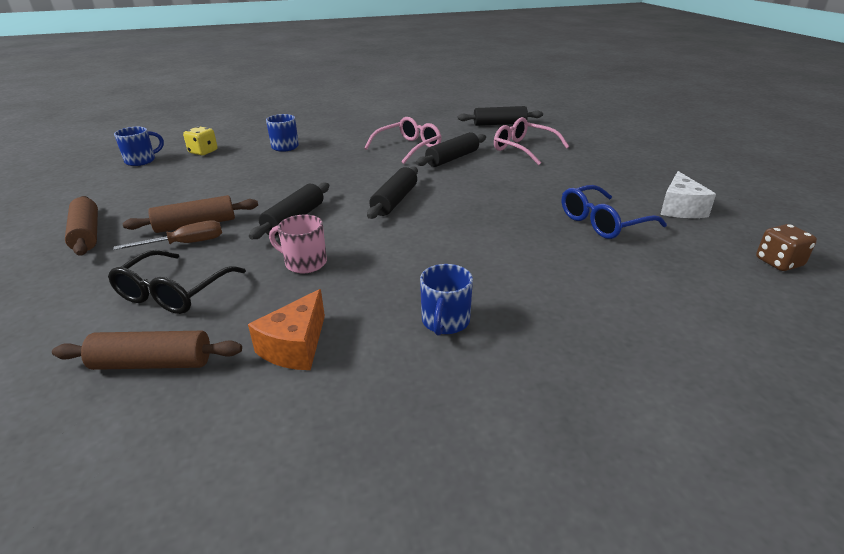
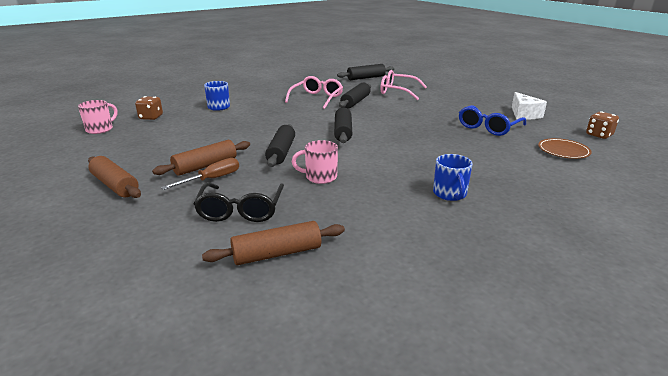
camera: 20 degrees left, 5 degrees down
(141, 161) = (100, 129): blue mug -> pink mug
(203, 152) = (151, 117): yellow dice -> brown dice
(295, 346) = (369, 224): orange cheese -> none
(689, 281) = (563, 151): none -> brown plate

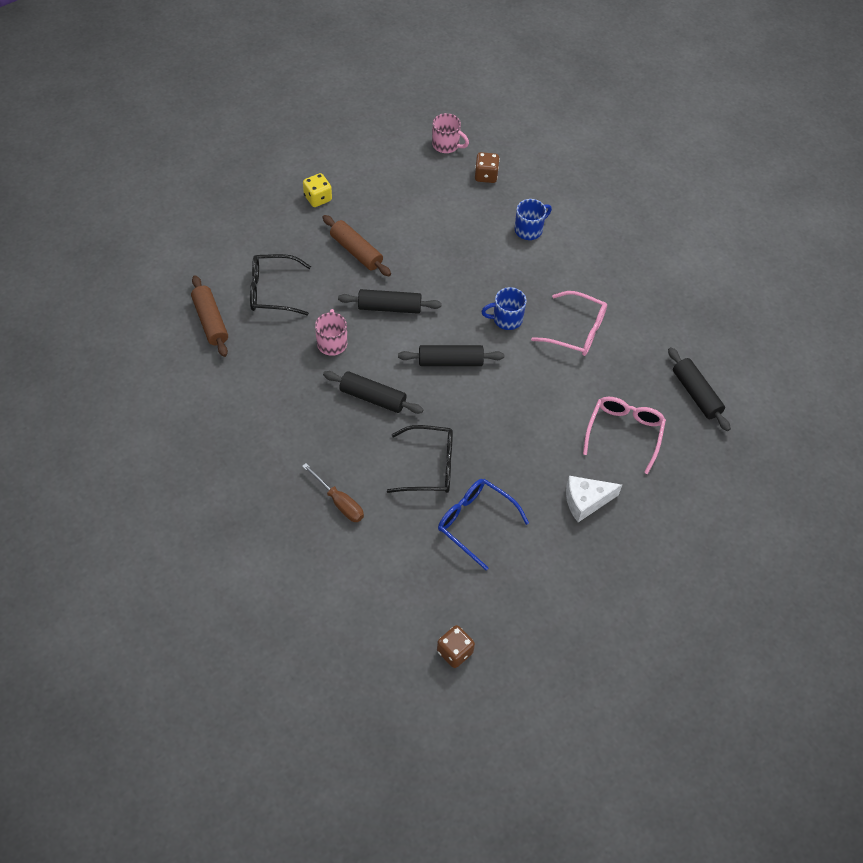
camera: 85 degrees right, 30 degrees up
(115, 185) = (318, 198): brown rolling pin -> yellow dice
(212, 179) = (328, 261): brown screwdriver -> brown screwdriver (339, 502)
(355, 102) = (566, 376): black rolling pin -> black rolling pin (373, 397)
(446, 140) = (429, 466): none -> black glasses
(450, 194) = (295, 446): blue mug -> blue mug (506, 319)
(524, 114) = (531, 583): white cheese -> white cheese (585, 501)
(563, 151) = (400, 586): brown plate -> none

